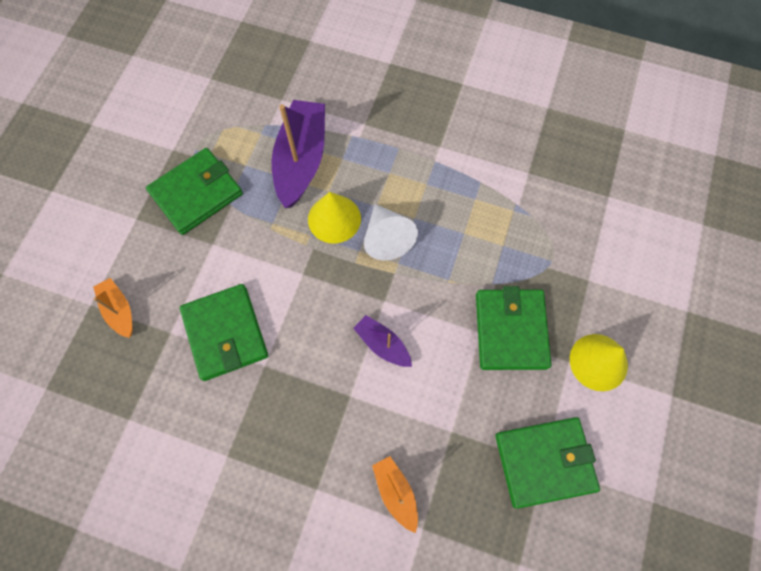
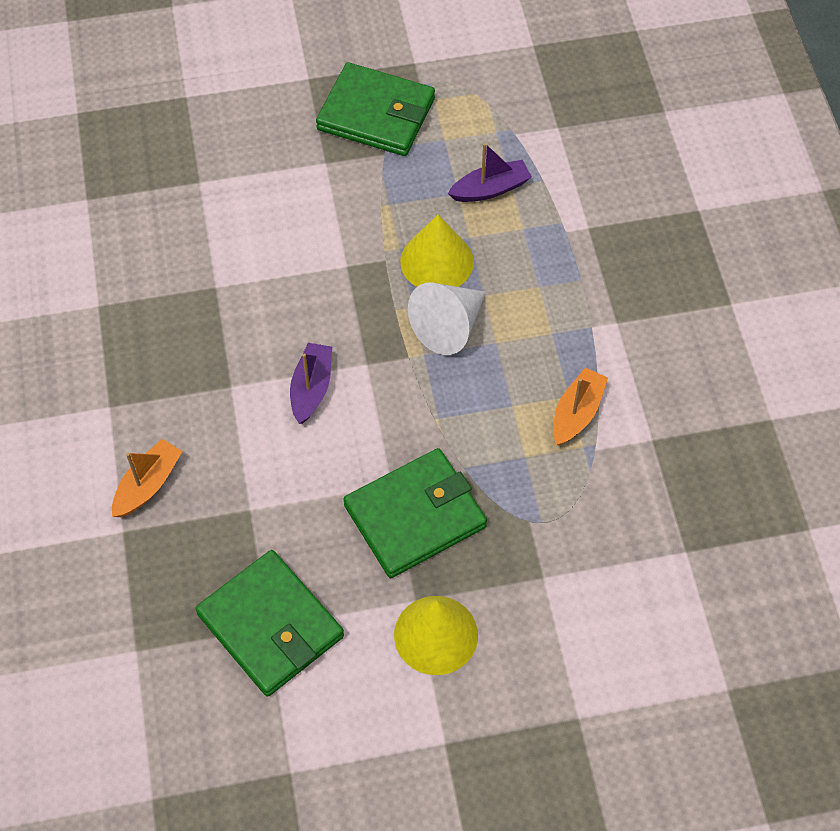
camera: 60 degrees right, 10 degrees down
(119, 310) = (196, 124): orange boat -> orange boat (577, 413)
(225, 333) = (230, 231): green wallet -> none
(301, 160) = (490, 189): purple boat -> purple boat, size x0.51

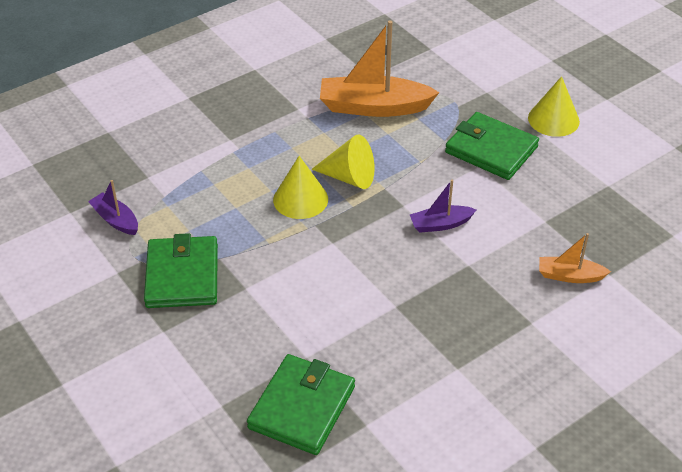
camera: 115 degrees left, 15 degrees down
(270, 625) = (606, 184): green wallet -> green wallet (302, 407)
(448, 326) = (349, 177): white cone -> yellow cone
(490, 189) = (223, 193): purple boat -> purple boat (116, 220)
(577, 413) = (374, 107): orange boat -> orange boat, size x1.94

